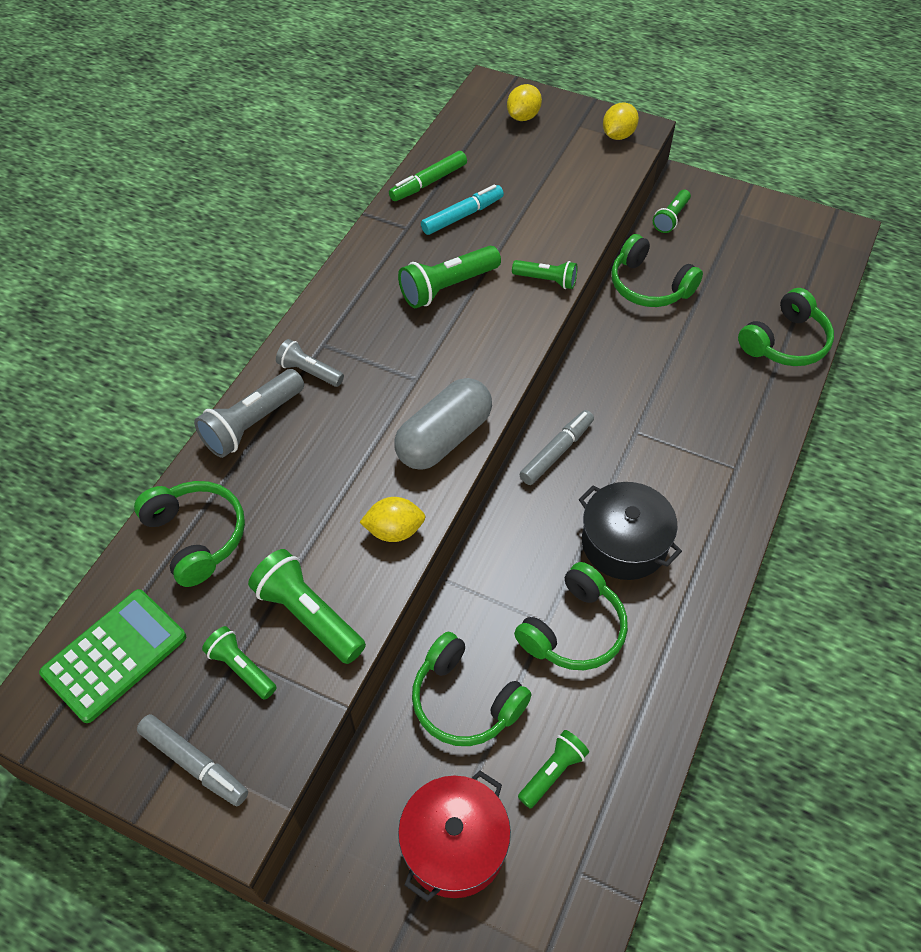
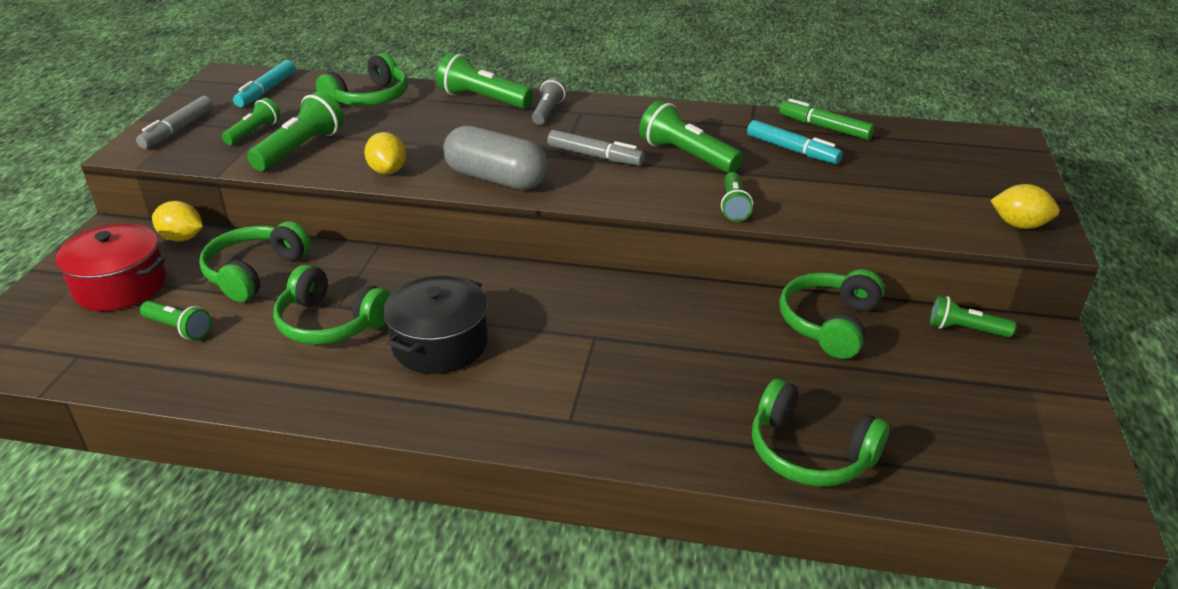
camera: 75 degrees right, 20 degrees down
(115, 655) = (266, 91): green calculator -> turquoise marker
(252, 424) = (483, 99): grey flashlight -> green flashlight
(523, 116) = (982, 163): yellow lemon -> yellow lemon (182, 238)
(556, 452) = (546, 287): grey marker -> grey marker (595, 156)

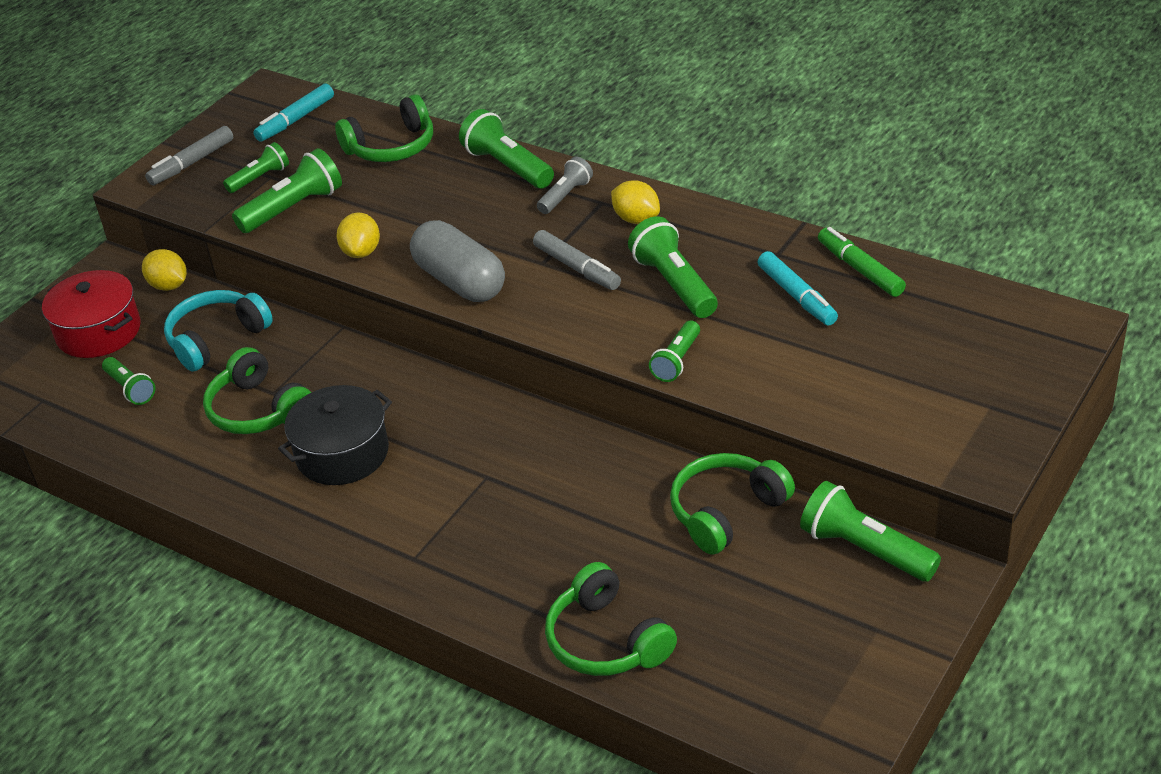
camera: 25 degrees right, 5 degrees up
(255, 272) = (217, 339): green headphones -> turquoise headphones
(965, 329) = (864, 549): green flashlight -> green flashlight, size x1.62
(1019, 225) = (969, 445): yellow lemon -> yellow lemon (636, 219)

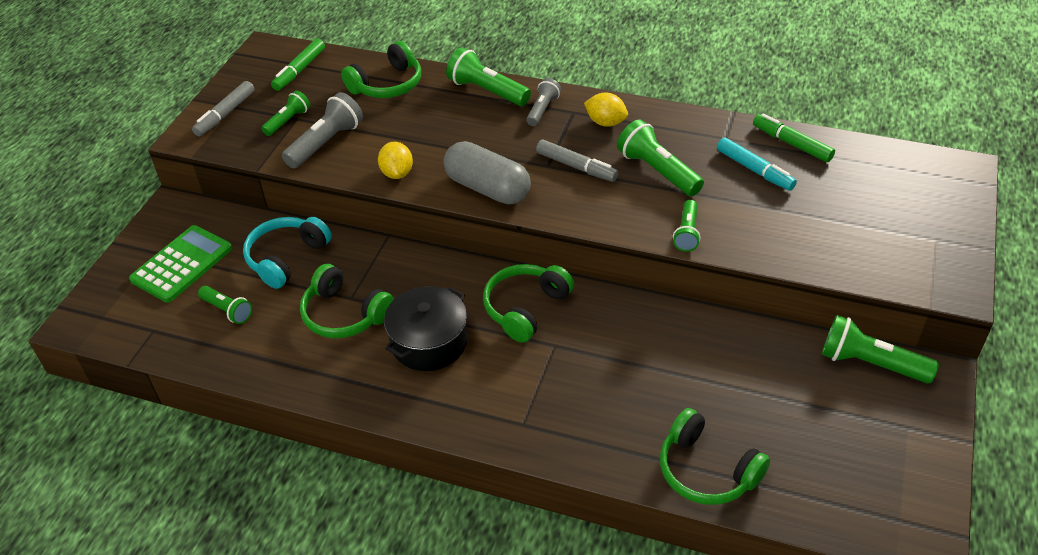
camera: 15 degrees left, 5 degrees up
(98, 332) = (182, 264): red pot -> green calculator
(169, 286) = (229, 218): yellow lemon -> none
(294, 208) = (326, 143): green flashlight -> grey flashlight
(295, 120) = (299, 70): turquoise marker -> green marker
(727, 512) = (754, 348): green headphones -> green headphones (526, 308)

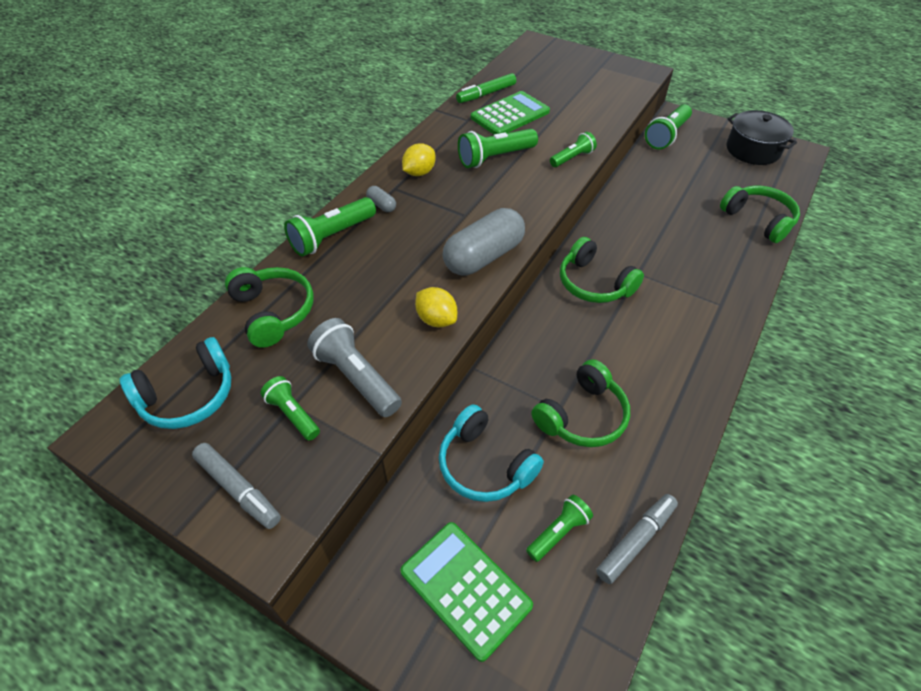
camera: 80 degrees left, 5 degrees up
(299, 70) = (188, 395): green marker -> turquoise headphones
(397, 173) = (436, 319): yellow lemon -> yellow lemon turned 45 degrees clockwise
(429, 342) = (627, 353): black pot -> black pot (752, 150)
(542, 109) = (382, 205): grey flashlight -> grey capsule
(576, 167) = (473, 198): grey marker -> grey marker (636, 540)
(687, 233) = (572, 158): green flashlight -> green flashlight turned 60 degrees counterclockwise
(707, 470) = (758, 220): green headphones -> green headphones turned 90 degrees counterclockwise
(754, 170) = (510, 115): turquoise marker -> green calculator

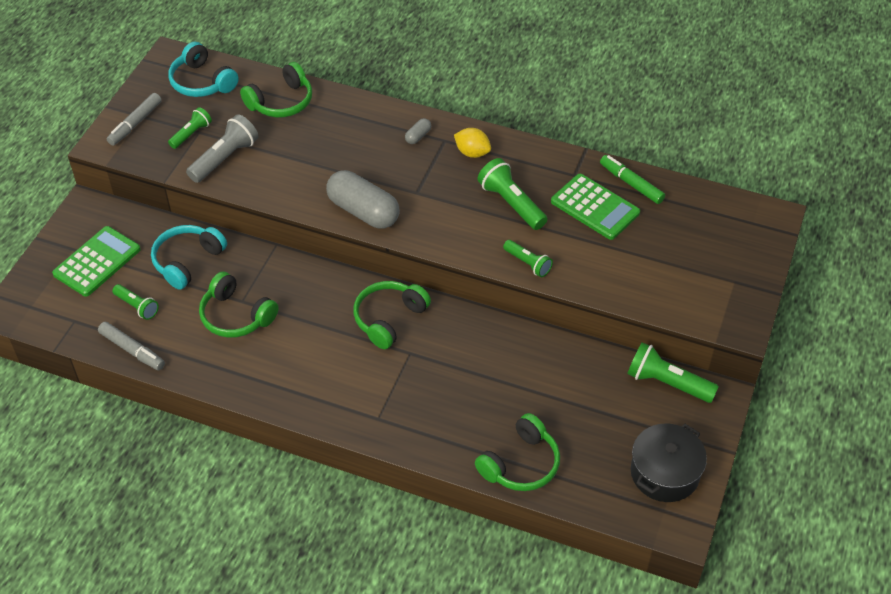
camera: 80 degrees right, 0 degrees up
(331, 237) = (370, 114): green flashlight -> none
(436, 319) = (286, 192): yellow lemon -> none

